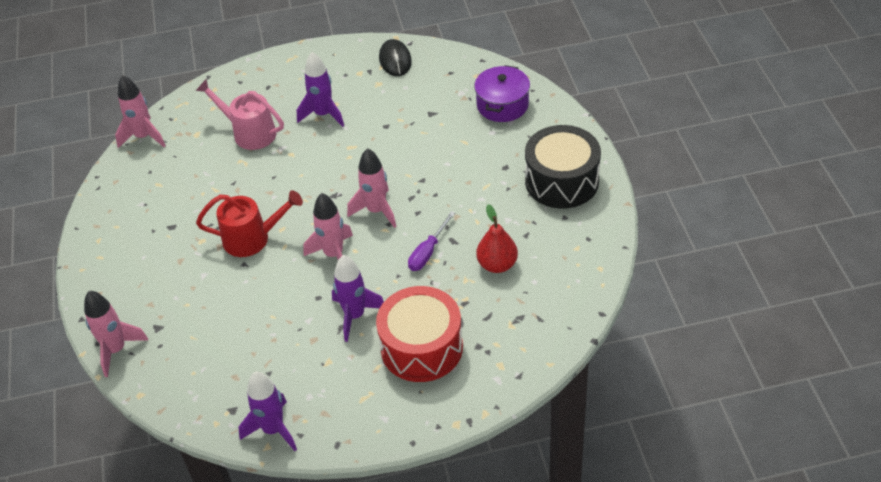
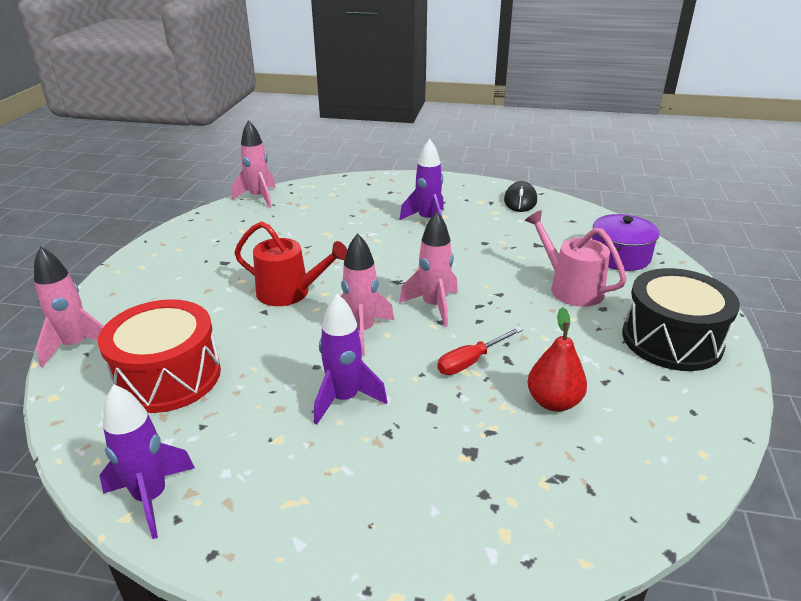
camera: 20 degrees right, 15 degrees down
(249, 133) = (350, 216): pink watering can -> pink watering can (571, 288)
(421, 347) = (405, 466): red drum -> red drum (168, 377)
(428, 252) = (471, 361): purple screwdriver -> red screwdriver

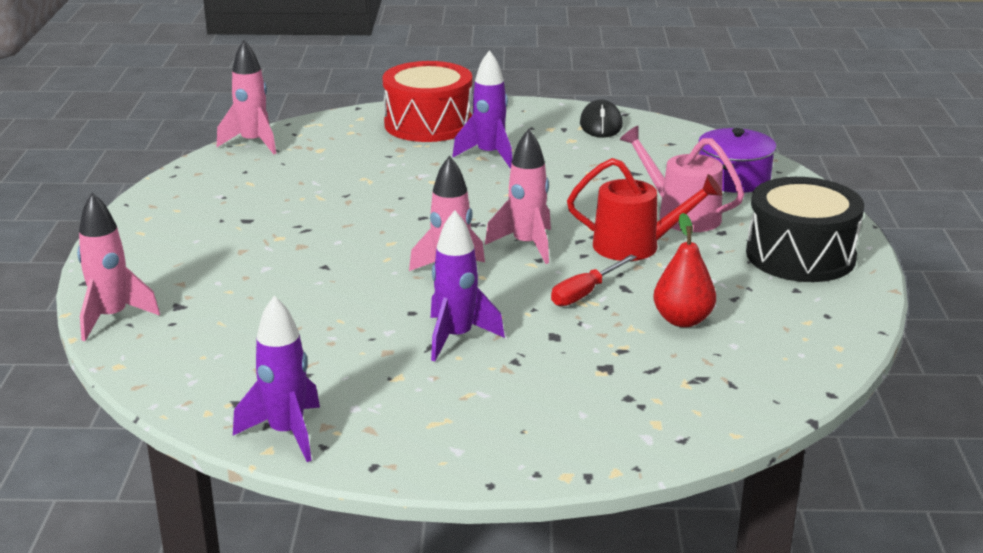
camera: 10 degrees left, 5 degrees down
(168, 377) = (243, 336): red drum -> red drum (428, 124)
(289, 293) = (347, 245): red watering can -> red watering can (635, 246)

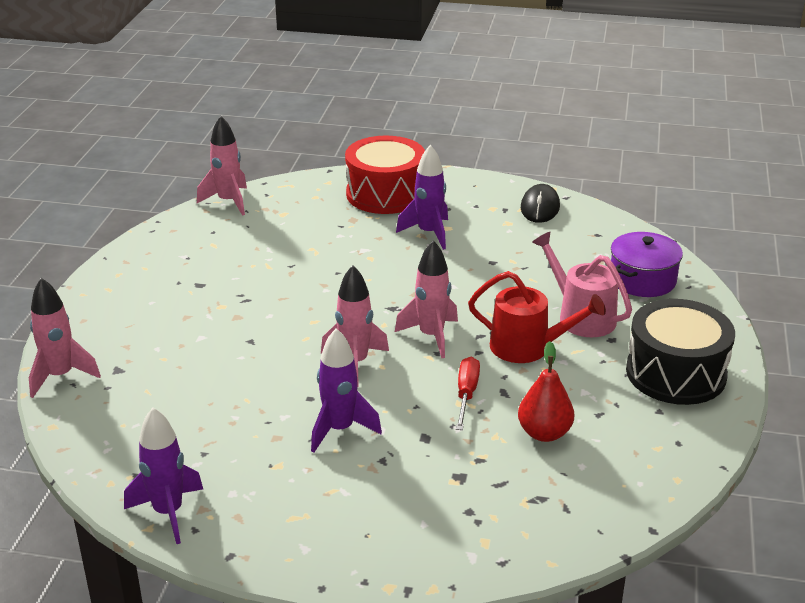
camera: 10 degrees right, 5 degrees up
(585, 293) = (466, 394): red screwdriver -> red screwdriver turned 135 degrees clockwise

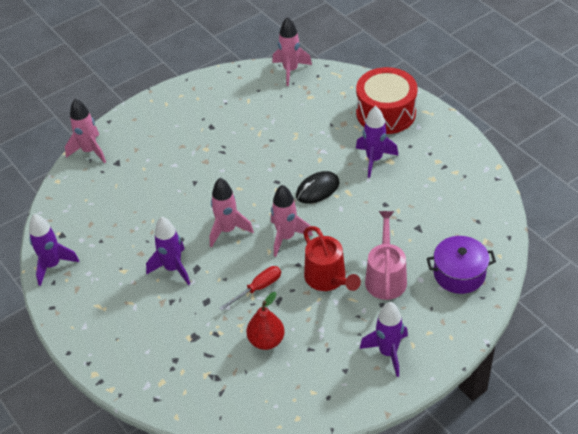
camera: 45 degrees right, 15 degrees up
(540, 207) = (468, 178): black mouse -> black mouse (317, 189)
(675, 373) = (388, 352): black drum -> purple rocket

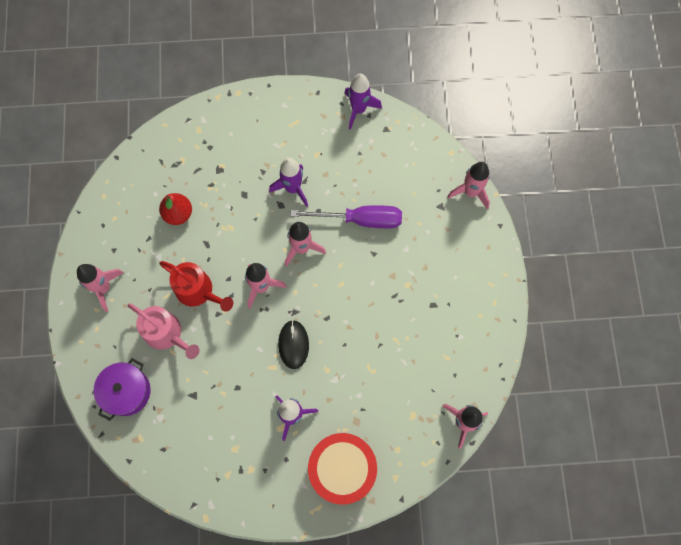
camera: 120 degrees right, 25 degrees up
(169, 206) = (360, 220): none -> purple screwdriver
(258, 288) = (228, 236): red screwdriver -> none
(328, 279) = (198, 291): red watering can -> red watering can turned 150 degrees counterclockwise
(388, 352) = (103, 288): purple rocket -> pink rocket

